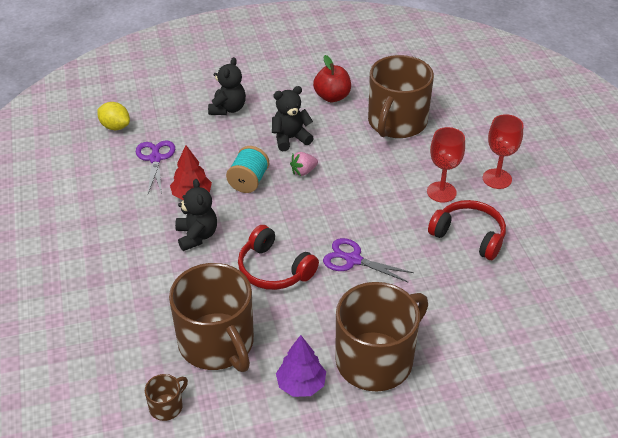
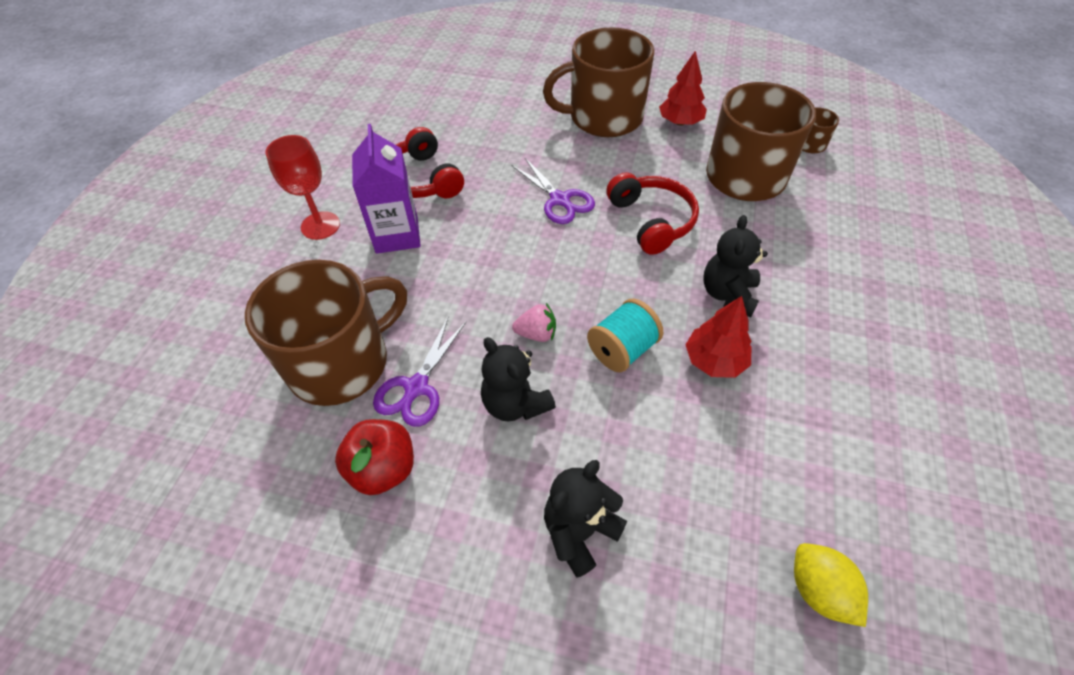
camera: 150 degrees left, 10 degrees up
(155, 158) = (754, 461): purple scissors -> purple scissors (416, 388)
(290, 138) = (515, 403): black teddy bear -> black teddy bear turned 45 degrees clockwise
(301, 384) = (680, 122): purple tree -> red tree
(441, 192) = (397, 235): red goblet -> purple carton

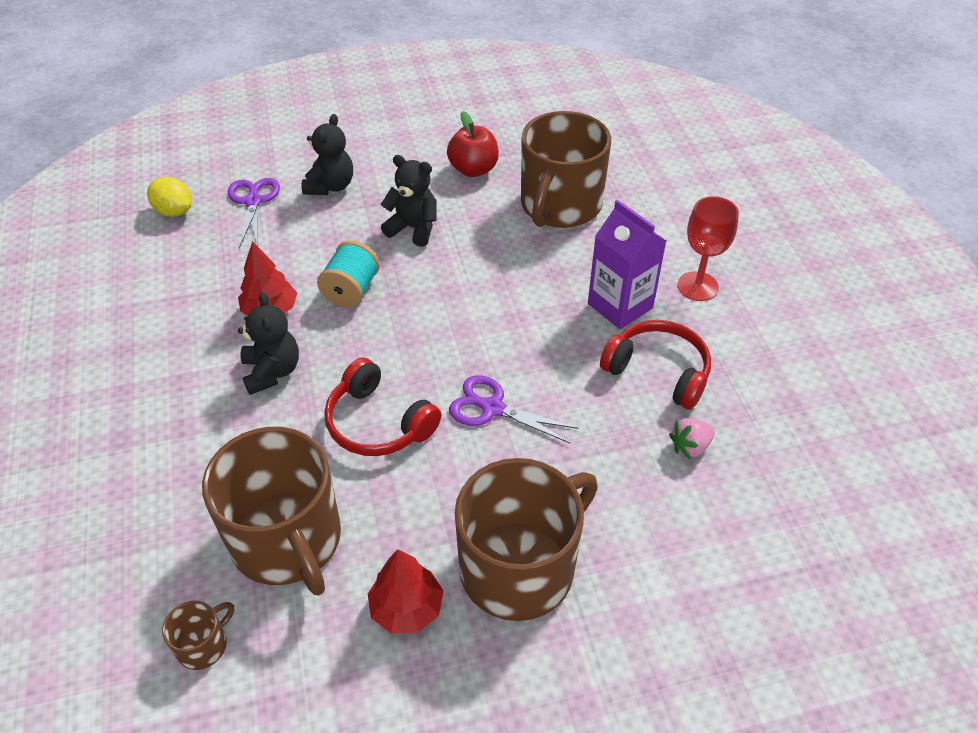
camera: 150 degrees right, 5 degrees down
(416, 388) = (491, 211): purple scissors -> purple scissors (253, 201)
(536, 334) = (428, 276): pink strawberry -> pink strawberry (690, 447)

